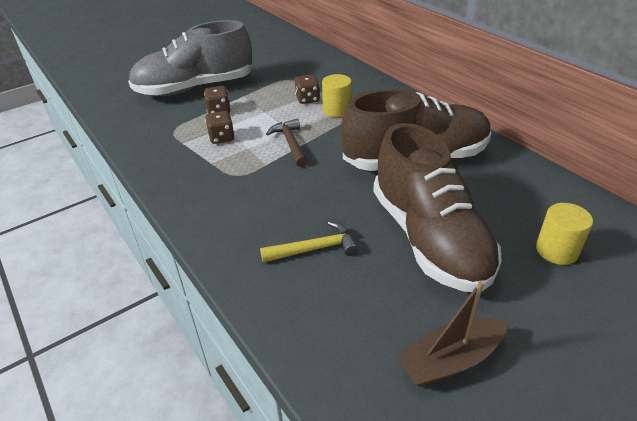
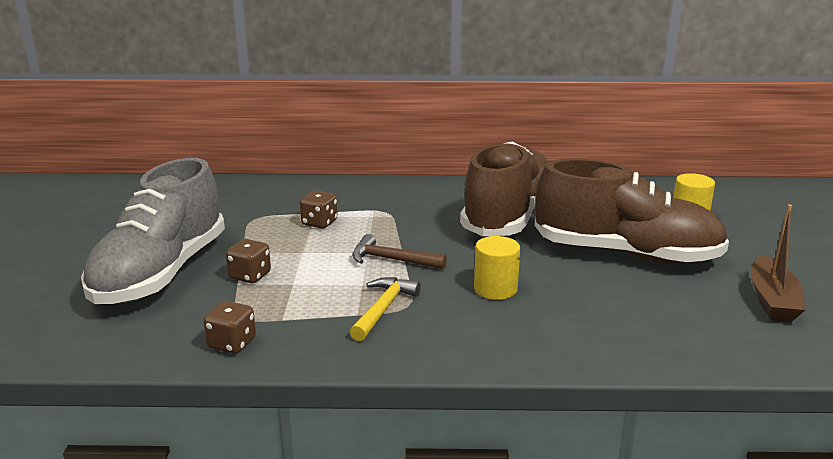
camera: 55 degrees left, 15 degrees down
(221, 138) = (314, 292): brown dice -> brown dice (232, 344)
(314, 249) = (585, 307): yellow hammer -> yellow hammer (383, 309)
(337, 110) = (368, 218): yellow cylinder -> yellow cylinder (495, 289)

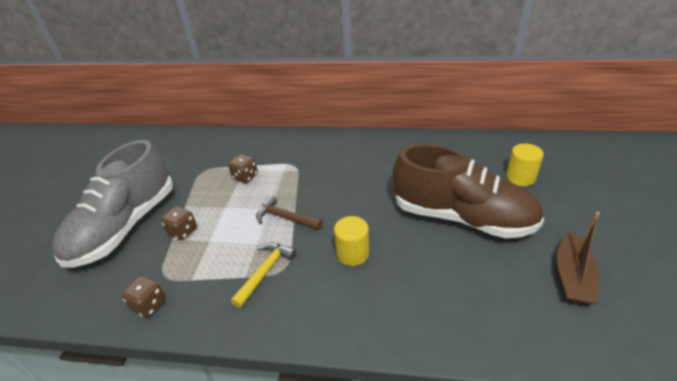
camera: 10 degrees right, 15 degrees up
(508, 217) = (381, 173): brown shoe -> none

